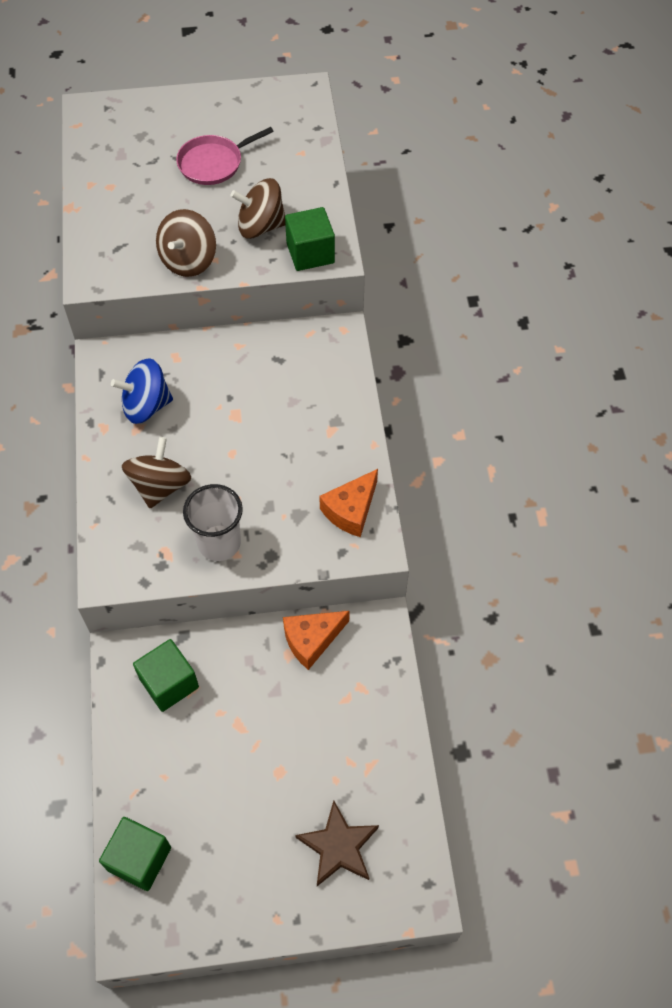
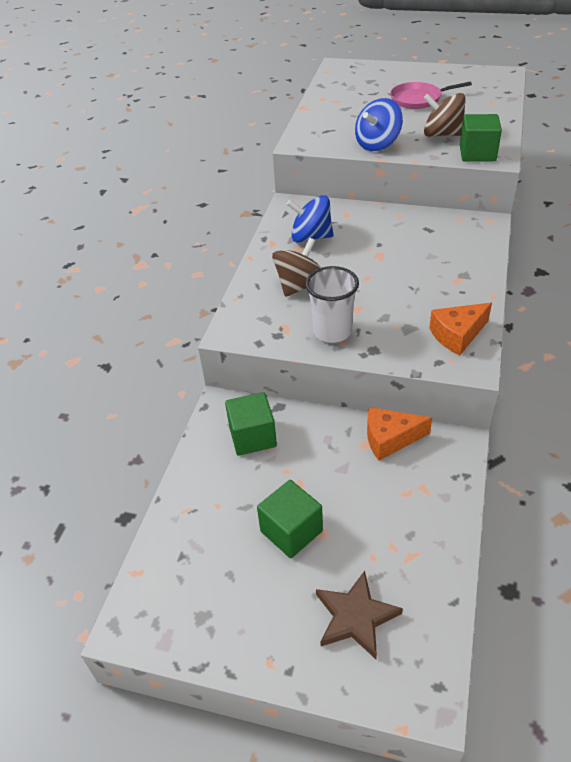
camera: 25 degrees right, 15 degrees down
(139, 859) = (166, 564): green cube -> green cube (291, 531)
(189, 260) = (377, 144): brown spinning top -> blue spinning top

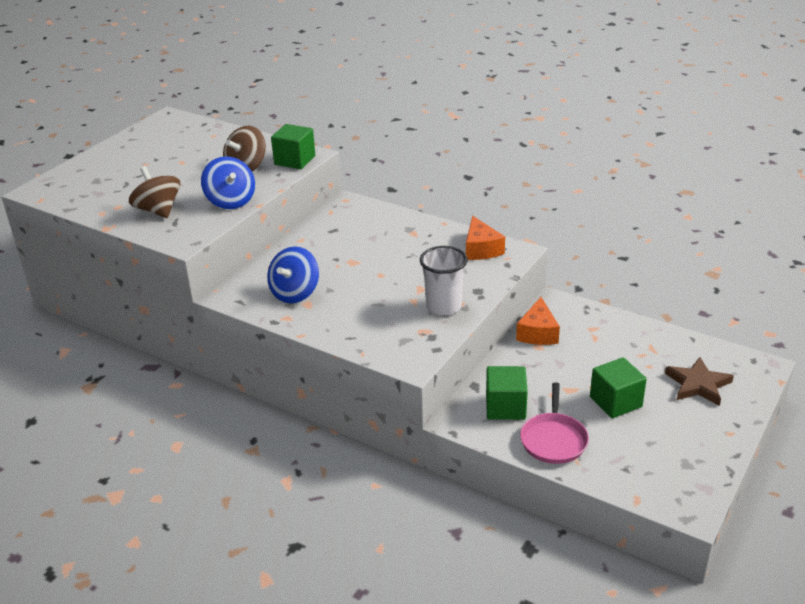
camera: 75 degrees left, 10 degrees down
(300, 285) = (368, 312): brown spinning top -> brown spinning top (158, 211)
(418, 99) = (168, 165): pink pan -> pink pan (553, 439)

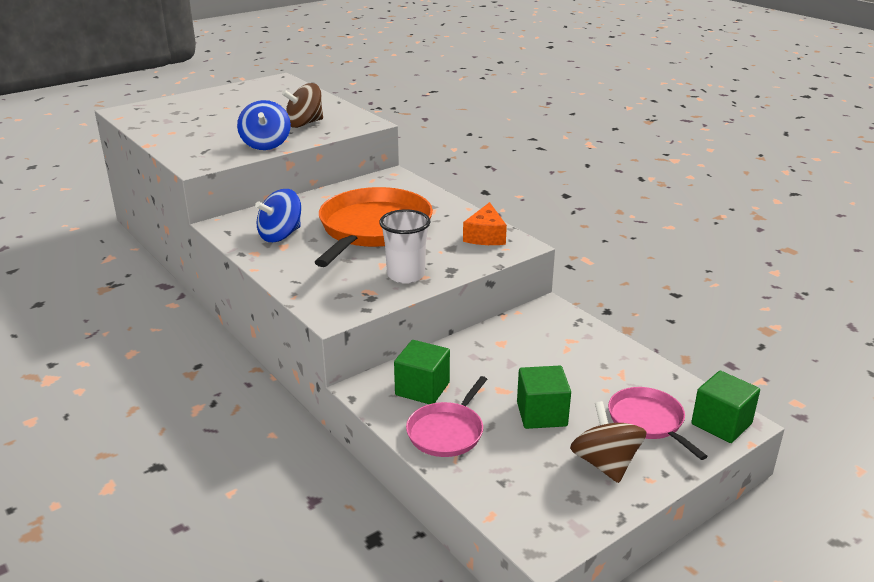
camera: 20 degrees right, 5 degrees down
(158, 211) = (200, 140): brown spinning top -> brown spinning top (605, 464)
(295, 160) = (351, 125): green cube -> green cube (721, 424)
(375, 265) = (373, 229): none -> orange pan
(538, 333) = (509, 331): orange cheese -> none
(698, 384) = (648, 421): brown star -> pink pan

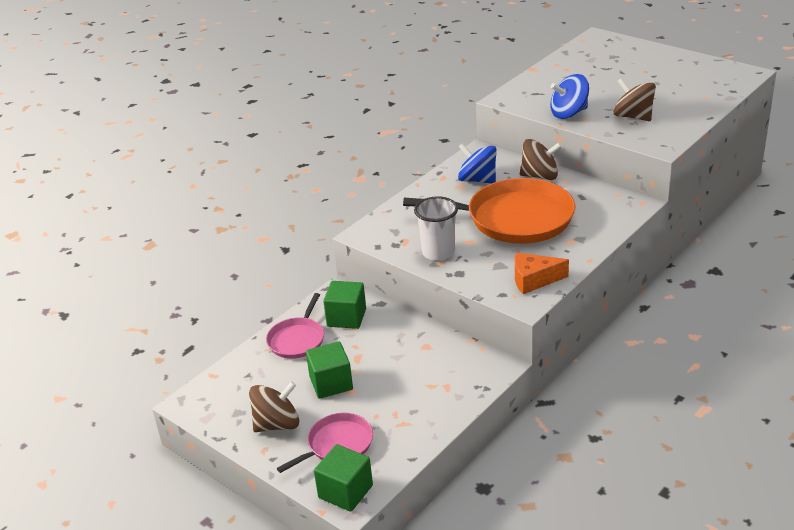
camera: 80 degrees right, 5 degrees up
(305, 205) = (540, 176): none -> brown spinning top
(447, 432) = (297, 339): pink pan -> pink pan turned 90 degrees counterclockwise

